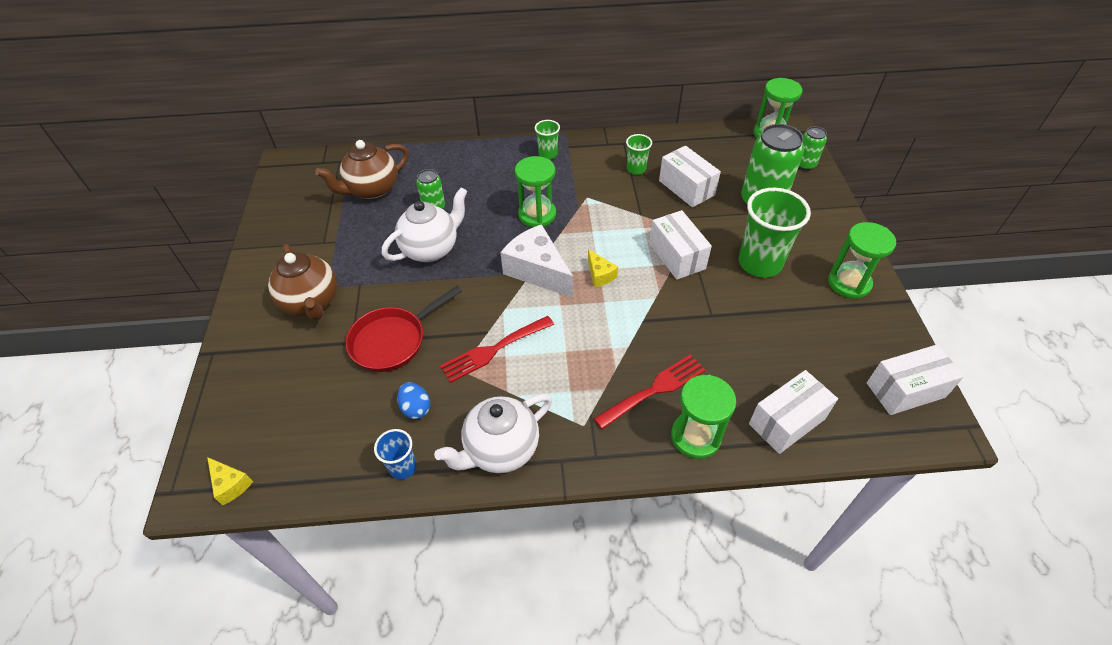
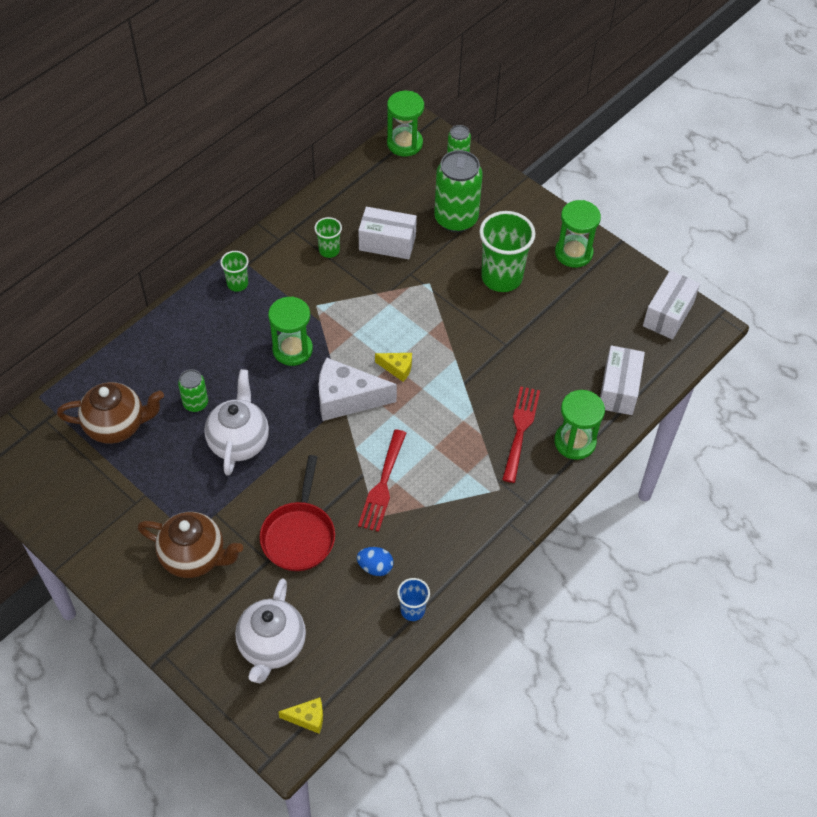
camera: 45 degrees left, 5 degrees up
(372, 190) = (117, 426): brown teapot -> brown teapot turned 105 degrees counterclockwise
(500, 449) = (463, 547): white teapot -> white teapot (272, 646)
(677, 256) = (438, 312): white box -> none

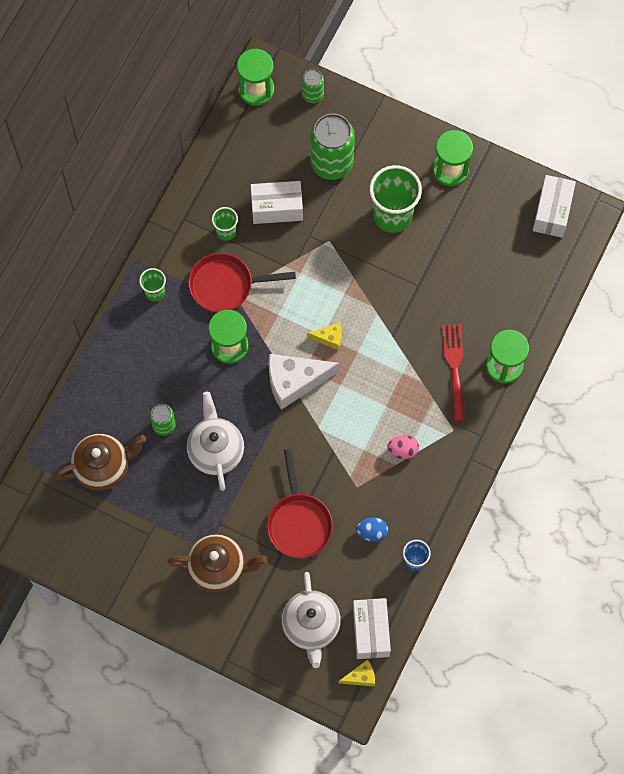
camera: 15 degrees left, 15 degrees up
(310, 295) = (226, 285): none -> red pan
(383, 485) = (353, 455): red fork -> none
(438, 494) = (402, 450): none -> pink egg
(618, 389) = (528, 302): white box -> white box (371, 631)

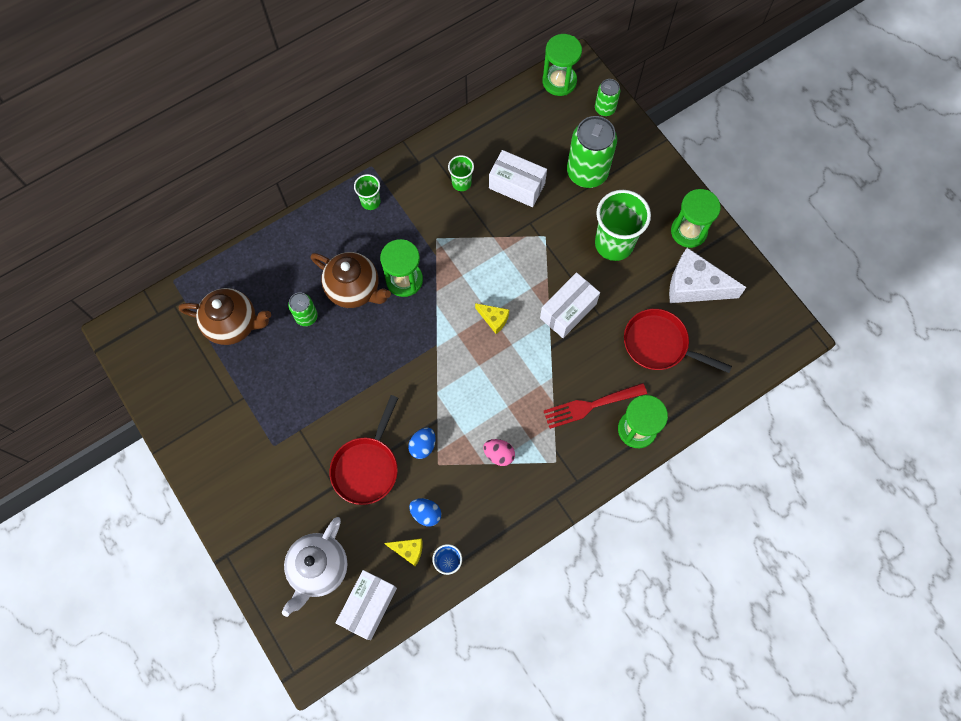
camera: 30 degrees right, 0 degrees up
(216, 451) = (336, 363): white teapot -> none
(218, 568) = (272, 468): brown teapot -> brown teapot (354, 289)
(226, 285) = (433, 227): red pan -> red pan (660, 344)
(294, 381) = (441, 340): white cheese -> white cheese (694, 286)
(334, 478) = (423, 446): none -> blue egg
(361, 677) = (333, 643): yellow cheese -> yellow cheese (408, 550)
(454, 367) = (590, 406): red fork -> red fork turned 135 degrees counterclockwise
(552, 212) = (761, 315): white box -> white box (568, 311)

